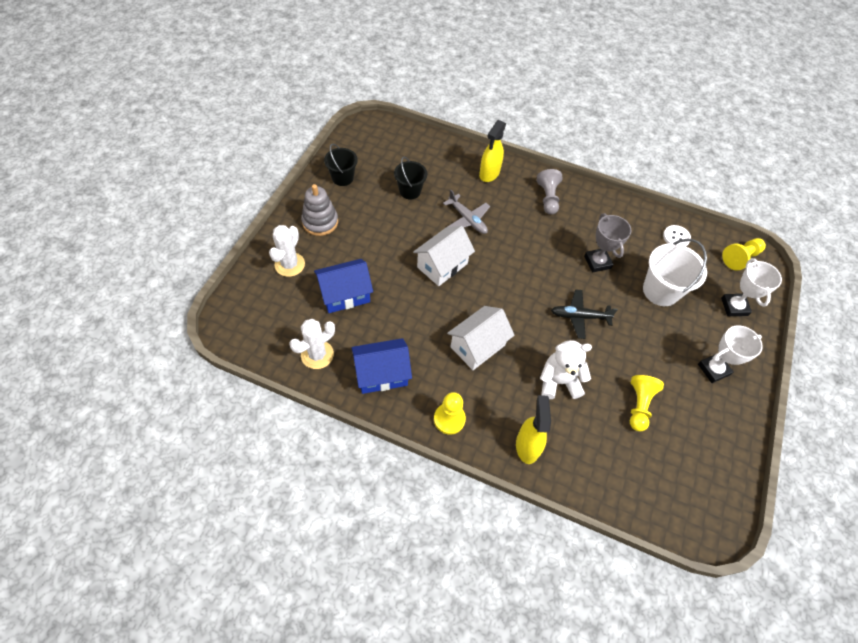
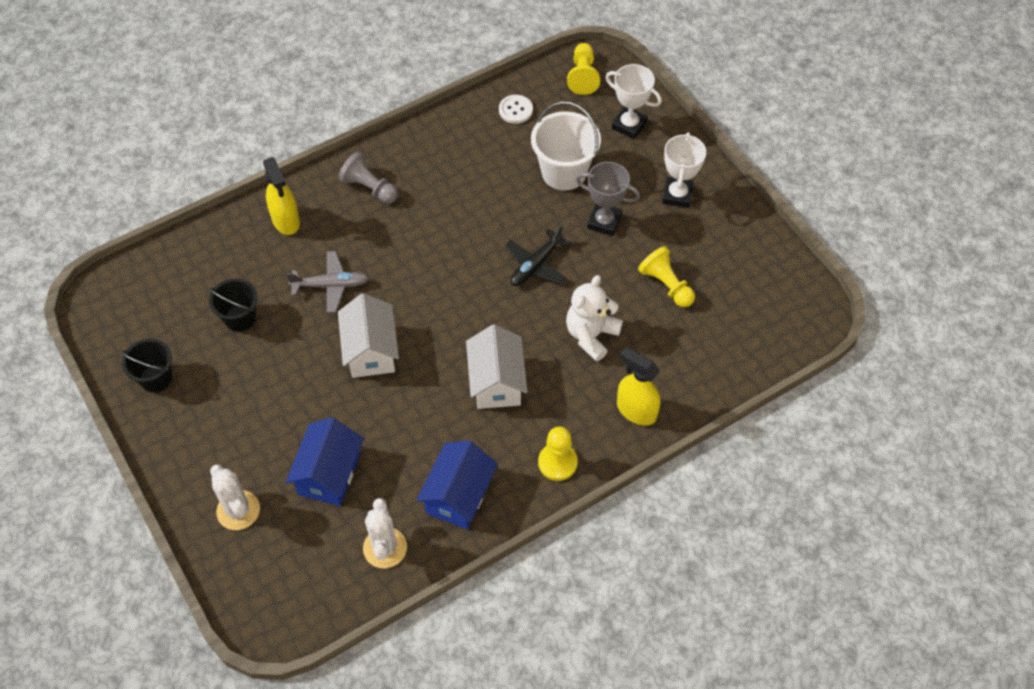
camera: 50 degrees left, 0 degrees up
(320, 222) = (203, 442): grey stacking toy -> none
(597, 262) = (487, 202): grey trophy -> grey trophy (604, 222)

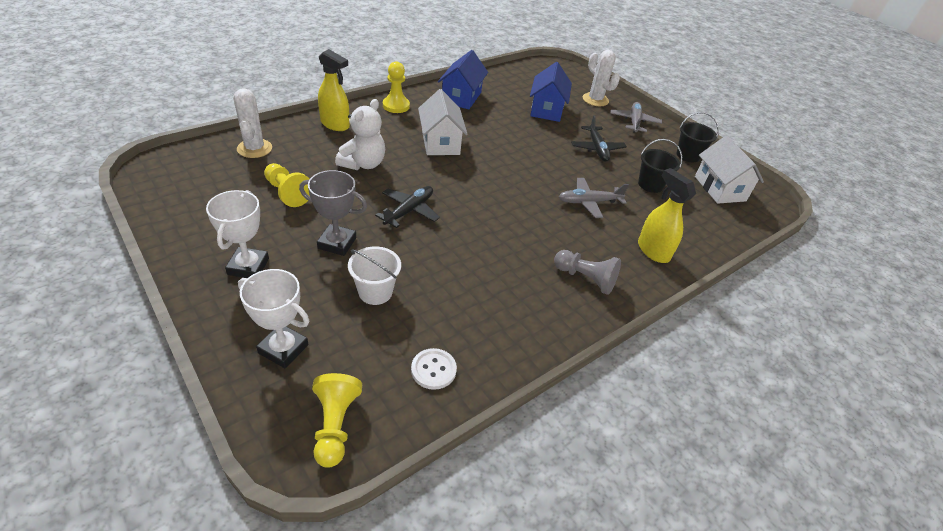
camera: 170 degrees right, 15 degrees down
(199, 452) = (634, 122): none -> grey plane
(283, 384) = (597, 148): none -> black plane
(371, 351) = (540, 162): white house -> white house (720, 188)
(385, 548) = (502, 83): white cactus -> white cactus (254, 148)
(564, 172) = (375, 292): white bucket -> white bucket, size x0.65

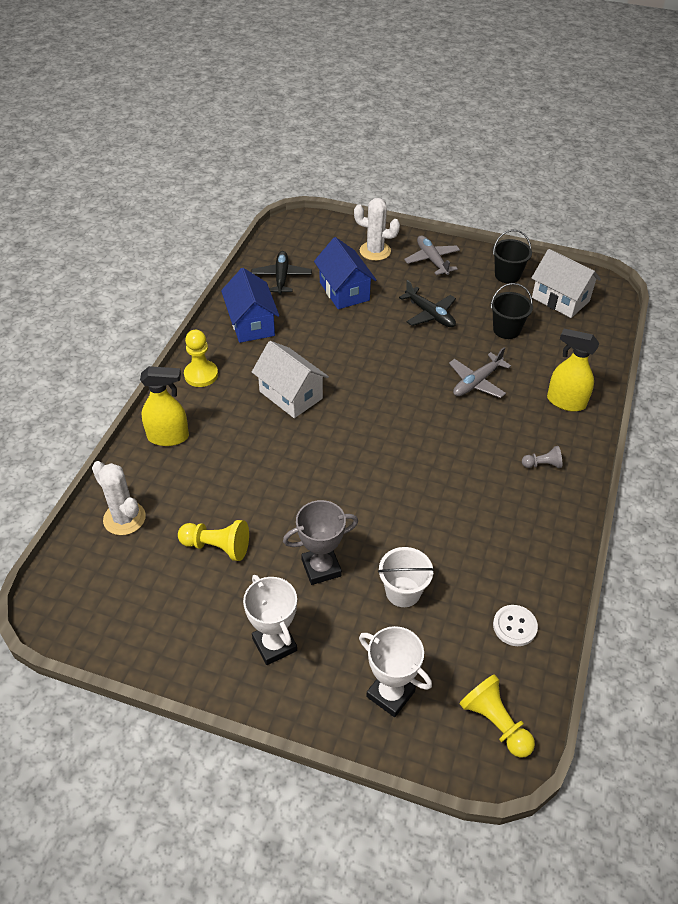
camera: 30 degrees left, 5 degrees up
(283, 349) = (390, 694): white trophy -> white trophy turned 45 degrees clockwise
(363, 164) = (248, 467): white teddy bear -> none
(409, 211) = (344, 492): black plane -> black plane (281, 277)
(585, 279) = (542, 464): grey pawn -> grey pawn, size x0.61

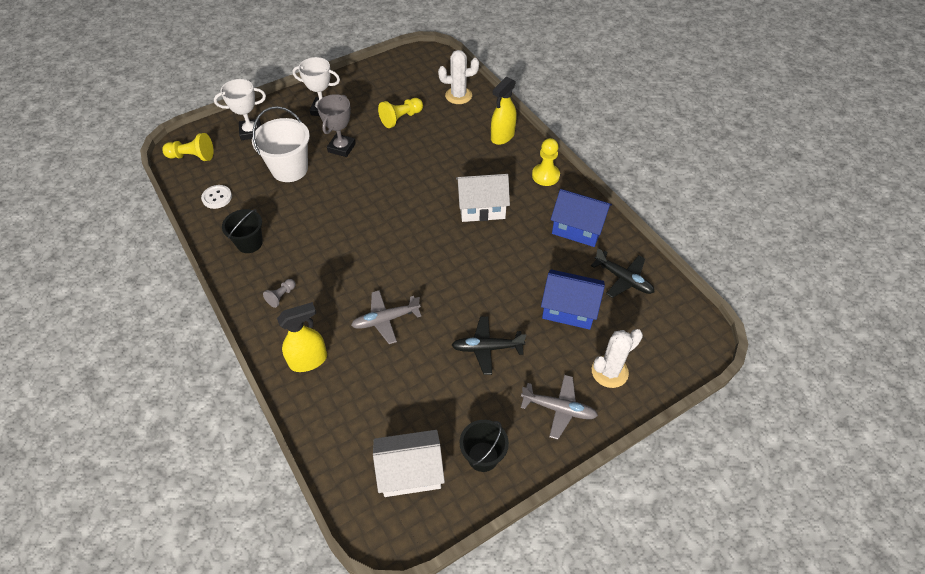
camera: 130 degrees right, 5 degrees up
(403, 592) = (289, 169): white bucket -> white bucket, size x1.55
(477, 382) = (386, 319): grey plane -> grey plane turned 105 degrees counterclockwise
(506, 330) = (417, 389): black bucket -> black bucket (249, 243)

